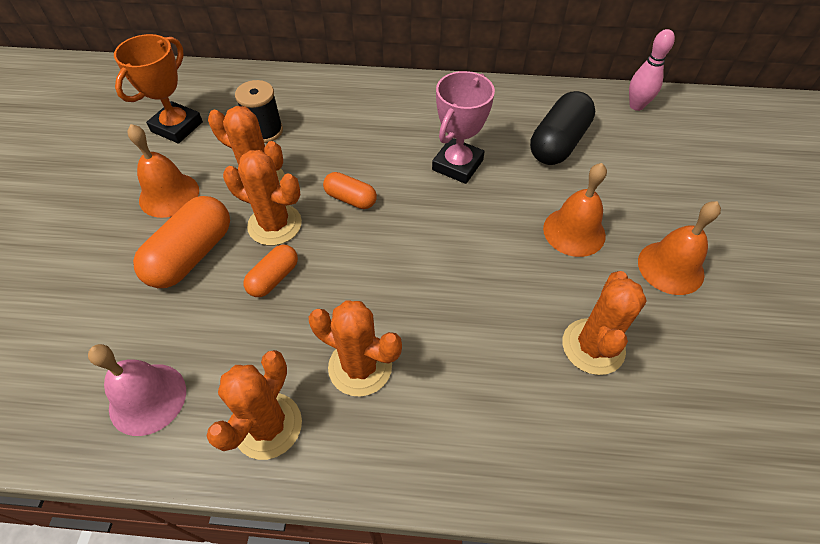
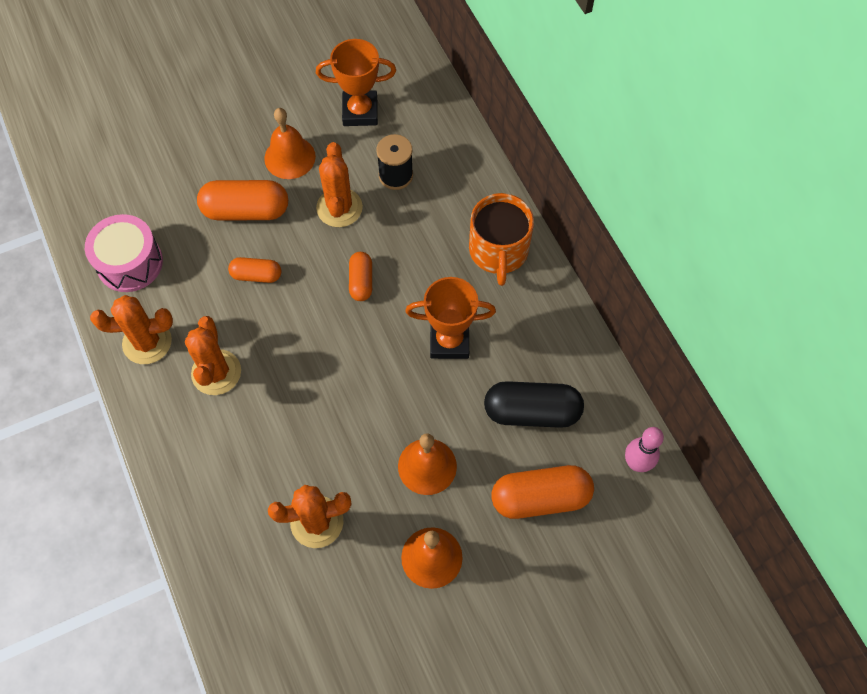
camera: 60 degrees right, 10 degrees up
(147, 398) = (130, 263): pink bell -> pink drum
(275, 224) = (304, 245): orange cactus -> none
(395, 101) = (498, 251): none -> orange mug
(457, 165) = (449, 341): pink trophy -> orange trophy
(642, 170) = (540, 498): none -> orange capsule

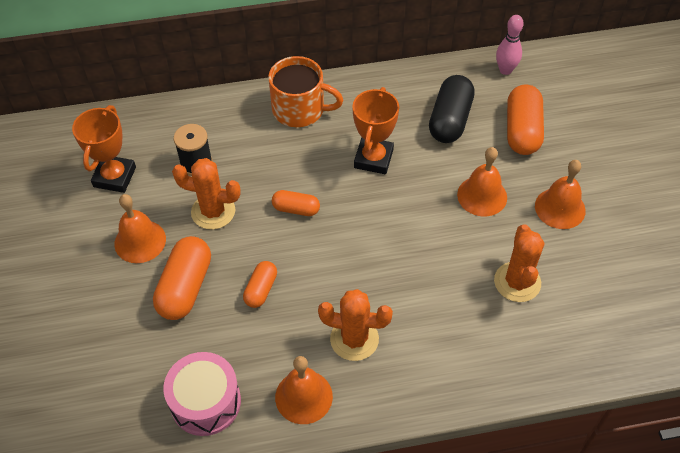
camera: 75 degrees left, 10 degrees down
(147, 342) = (303, 396): orange cactus -> orange bell

